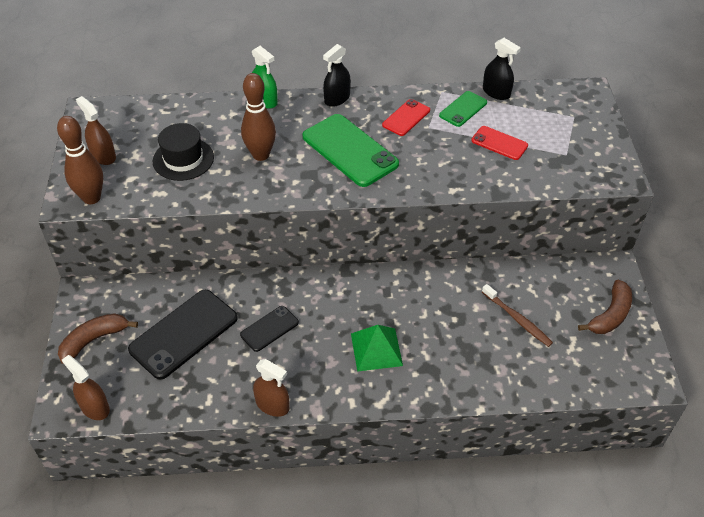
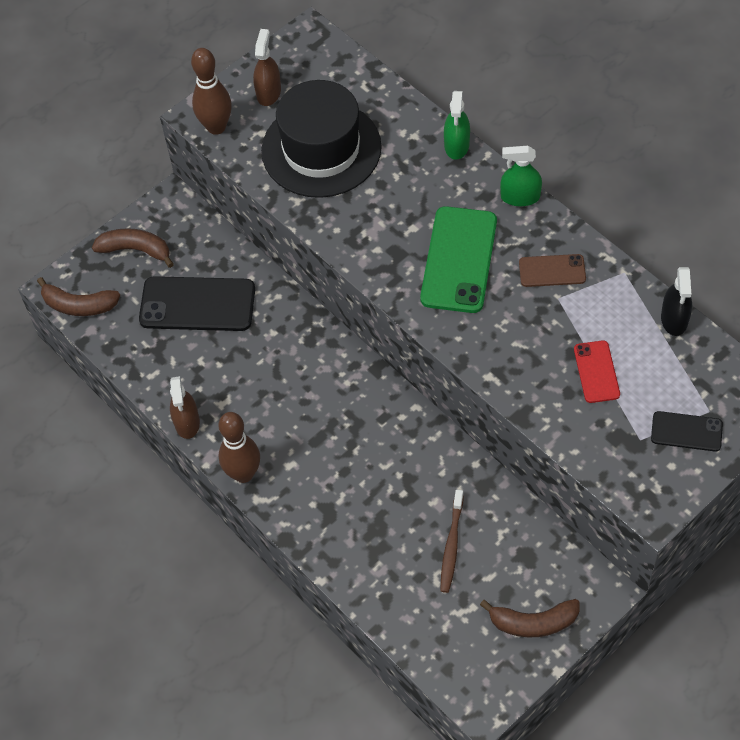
camera: 55 degrees right, 10 degrees up
(95, 407) = (79, 305): brown spray bottle -> brown banana
(183, 159) = (321, 149): black hat -> black hat, size x1.72
(261, 155) = (383, 199): brown bowling pin -> brown bowling pin (243, 474)
(269, 329) = (259, 360): black phone -> black phone (686, 432)
(337, 98) = (520, 197): black spray bottle -> green spray bottle
(376, 349) = (311, 456): green pyramid -> none
(406, 118) = (552, 271): red phone -> brown phone
(463, 109) = (616, 308): green phone -> none

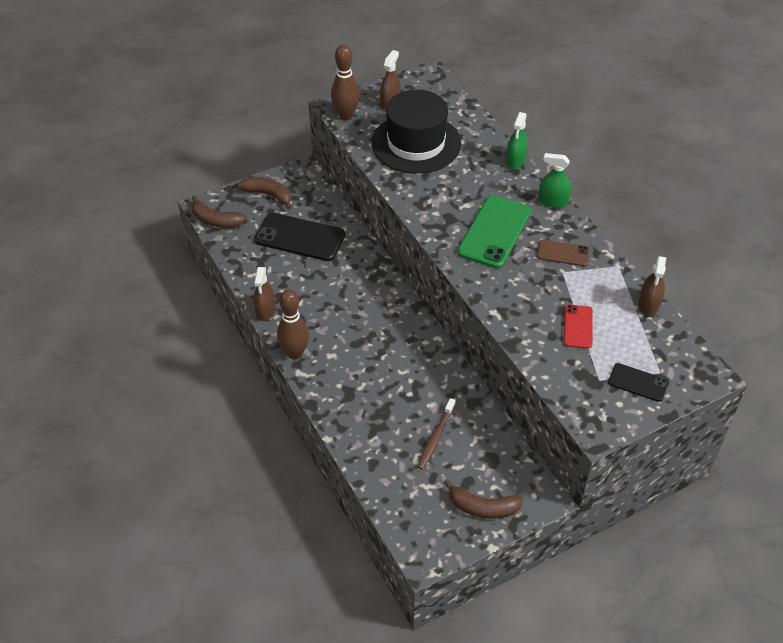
camera: 10 degrees right, 10 degrees down
(674, 319) = (649, 304): black spray bottle -> brown spray bottle

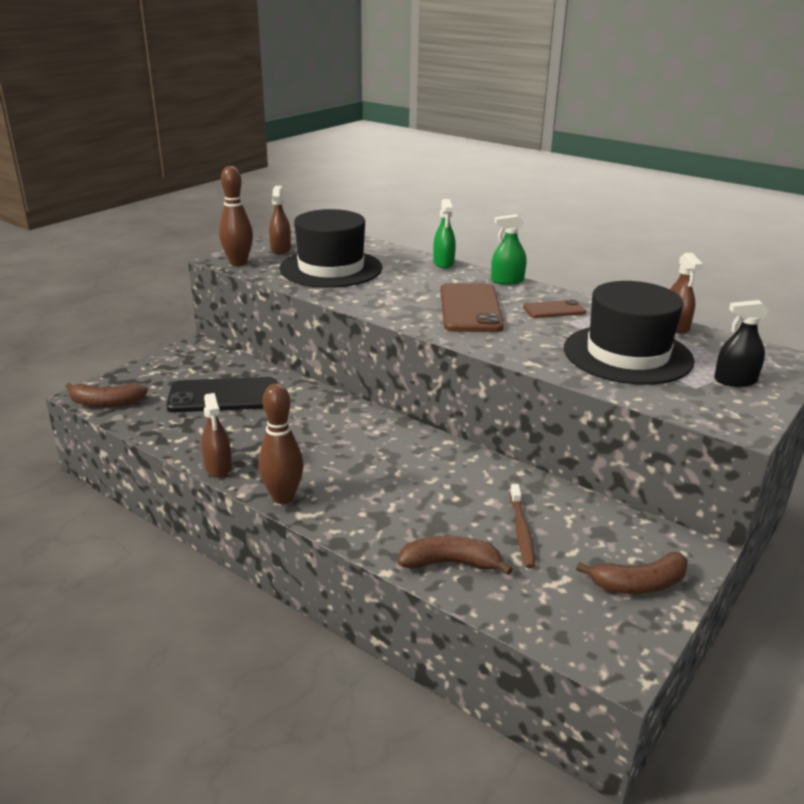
camera: 25 degrees left, 20 degrees down
(268, 195) = (163, 371): brown banana -> brown banana (450, 563)
(494, 232) = (470, 308): green phone -> brown phone
(578, 326) = (627, 354): red phone -> black hat
(638, 383) = (735, 380): black phone -> black spray bottle

